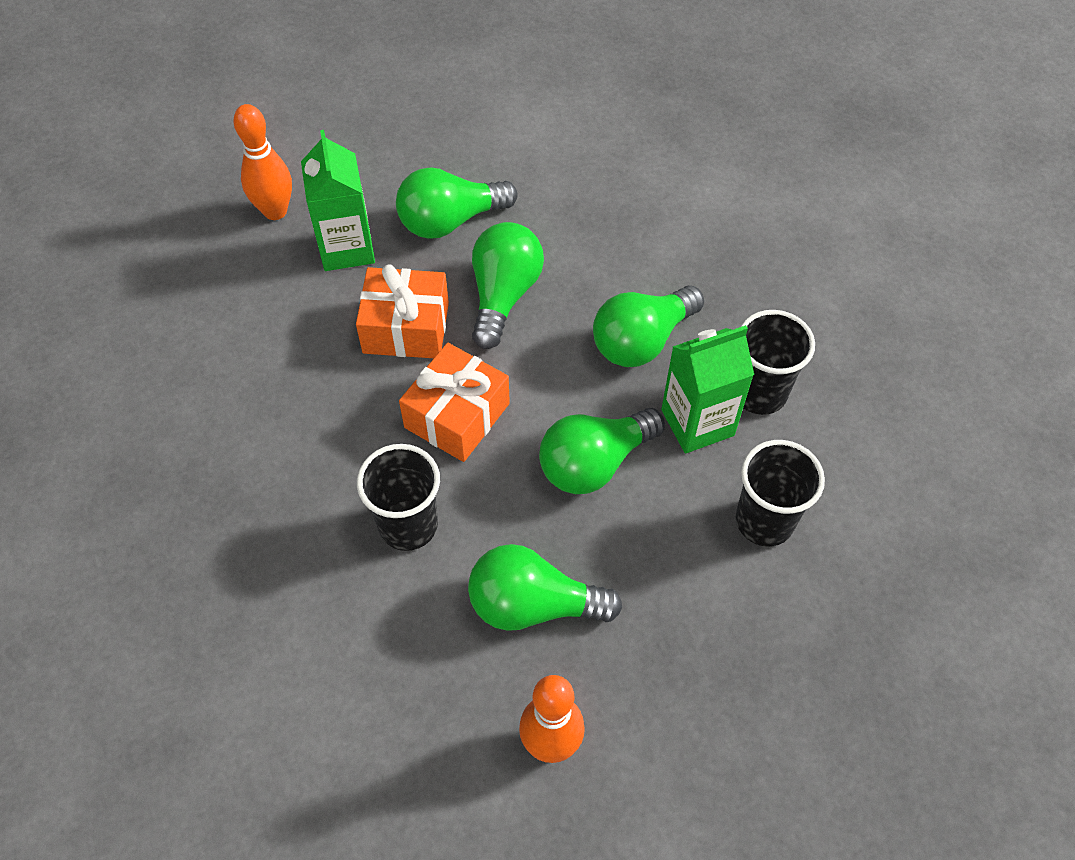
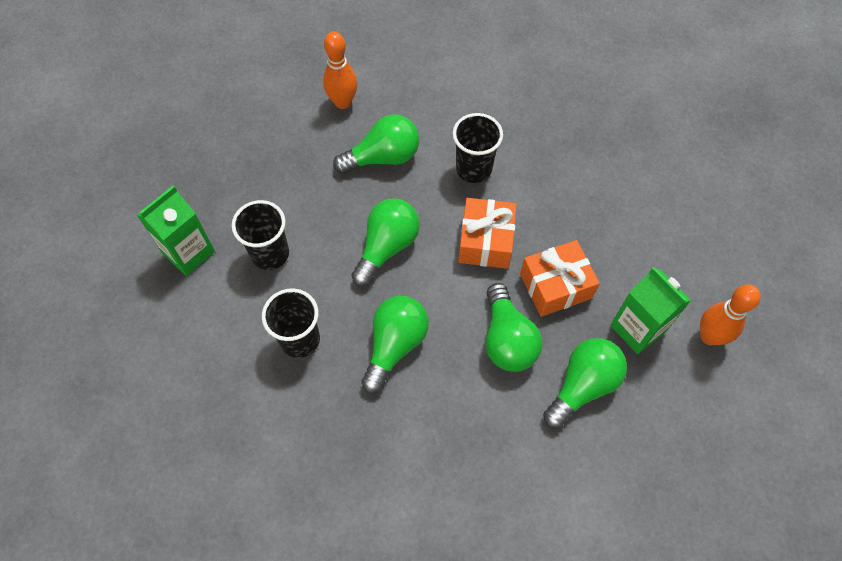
camera: 155 degrees right, 5 degrees up
(697, 422) = (333, 300): green carton -> green carton (189, 252)

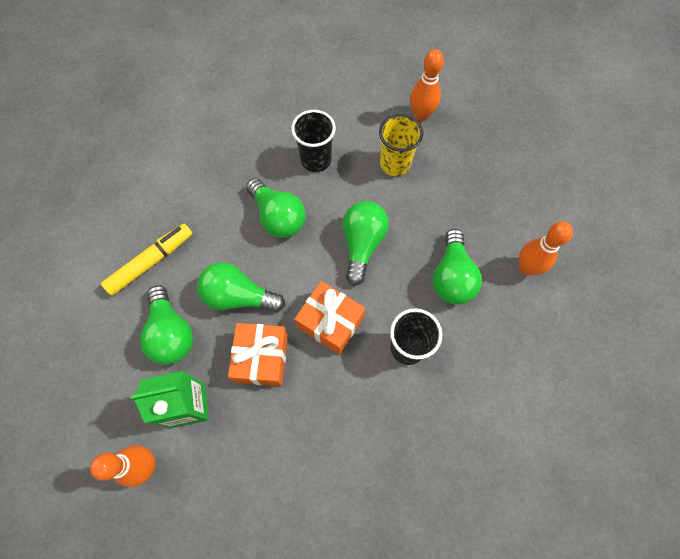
camera: 115 degrees right, 5 degrees up
(189, 252) = (421, 115): green carton -> orange bowling pin
(270, 254) = (395, 164): black cup -> yellow cup
(387, 247) = (362, 244): green light bulb -> green light bulb turned 135 degrees counterclockwise
(520, 456) = (151, 262): none -> yellow marker

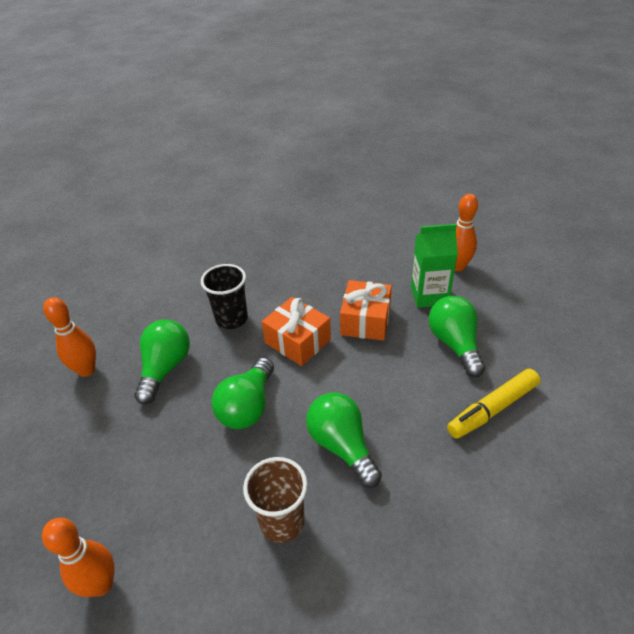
camera: 170 degrees left, 25 degrees down
(238, 296) = (389, 368): green light bulb -> none
(316, 160) = (282, 522): black cup -> brown cup
(395, 164) = (174, 503): yellow cup -> none

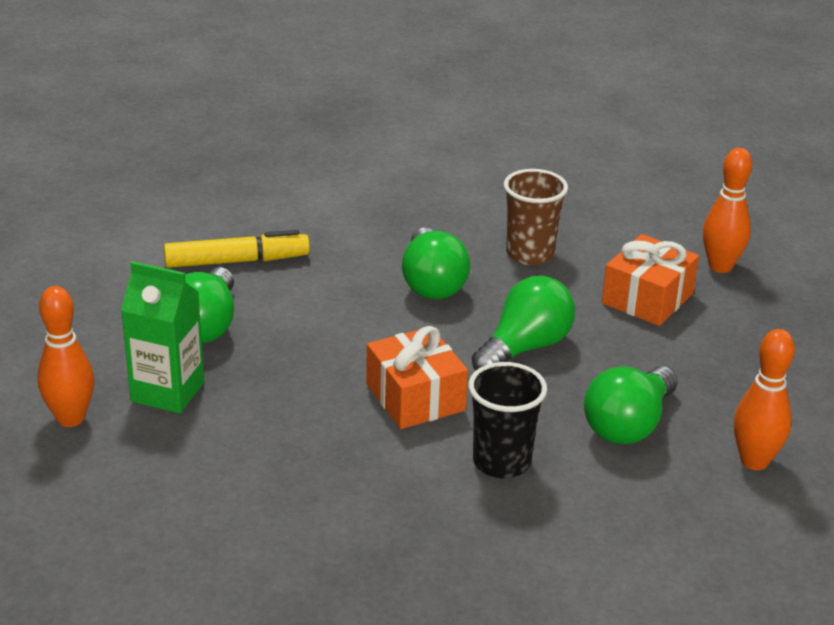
camera: 160 degrees left, 10 degrees down
(365, 321) = (295, 391): orange gift -> orange gift (647, 298)

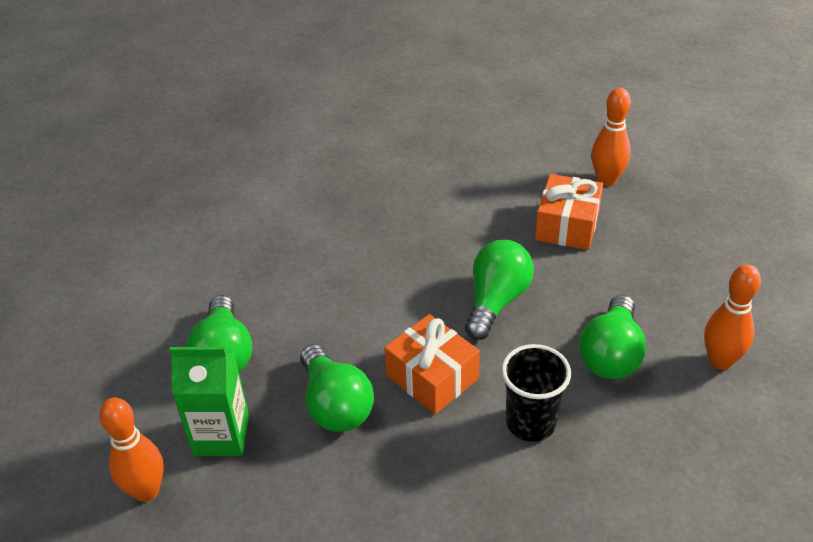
camera: 15 degrees left, 10 degrees up
(237, 261) = (223, 279): yellow marker -> none
(432, 283) = (394, 257): green light bulb -> green light bulb (335, 405)
(530, 254) = (458, 207): brown cup -> none

